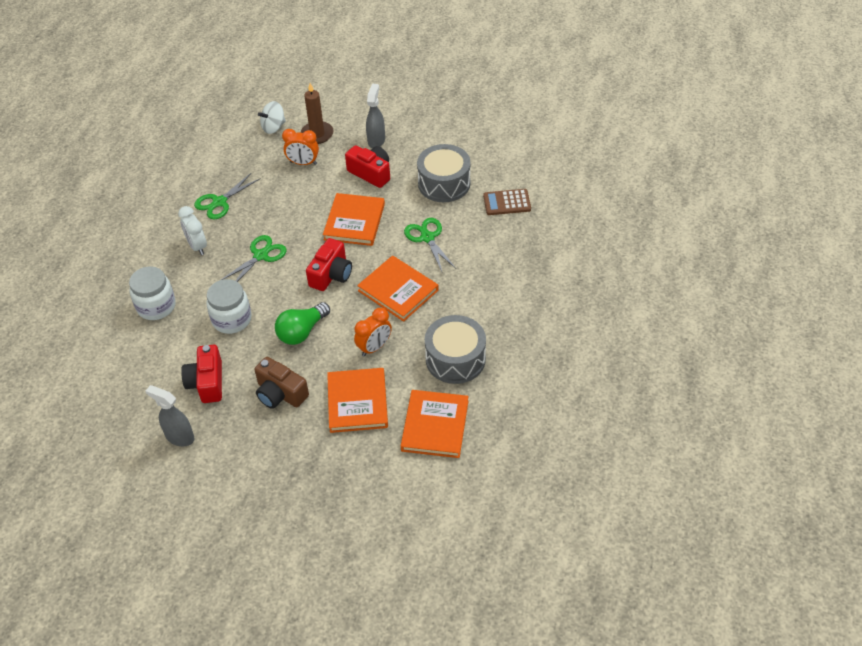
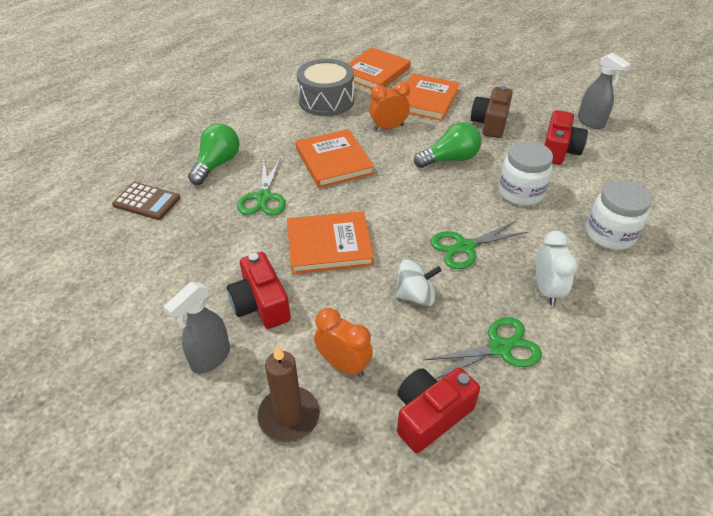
camera: 155 degrees left, 5 degrees down
(273, 127) = (353, 473): white spinning top -> white spinning top (415, 296)
(280, 393) = (490, 123): brown camera -> brown camera turned 135 degrees counterclockwise
(331, 274) = (392, 198): red camera -> red camera (430, 415)
(354, 222) = (329, 245): orange book -> orange book turned 45 degrees clockwise
(444, 183) = (187, 251): grey drum -> none
(488, 250) = (217, 164): none -> green light bulb

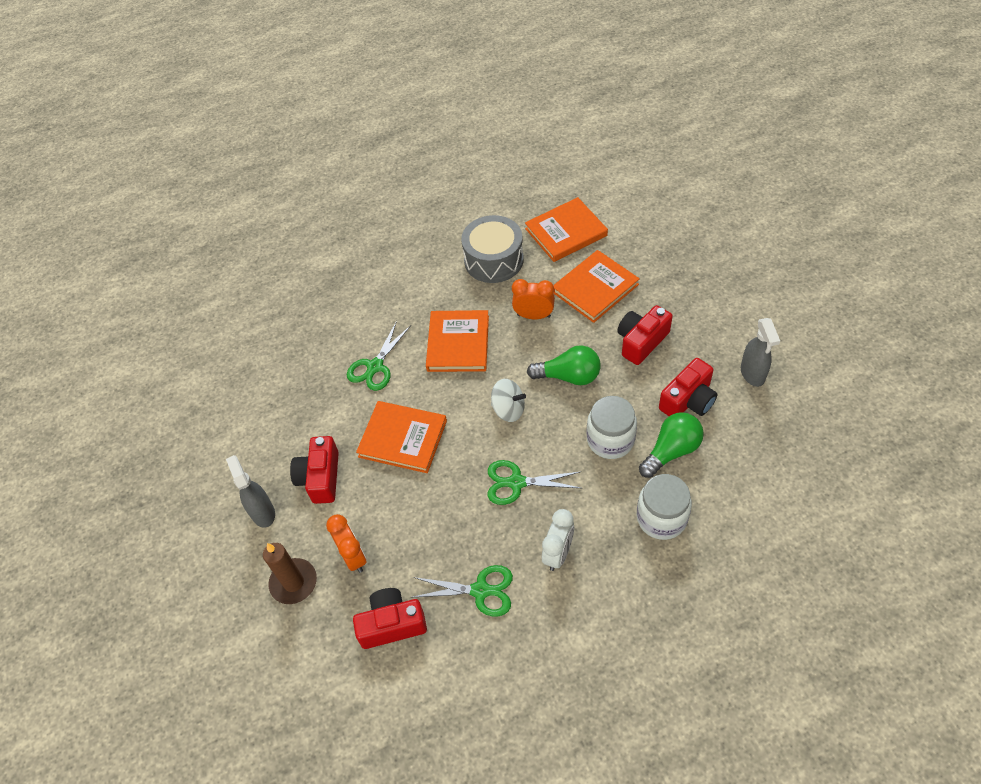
camera: 30 degrees right, 10 degrees up
(147, 201) = (279, 339): brown calculator -> none
(210, 358) = (262, 512): grey spray bottle -> grey spray bottle turned 90 degrees clockwise
(217, 164) = (354, 314): green light bulb -> green light bulb (671, 451)
(415, 296) = (444, 516): white spinning top -> white spinning top (508, 409)
(490, 123) = (641, 341): brown camera -> red camera

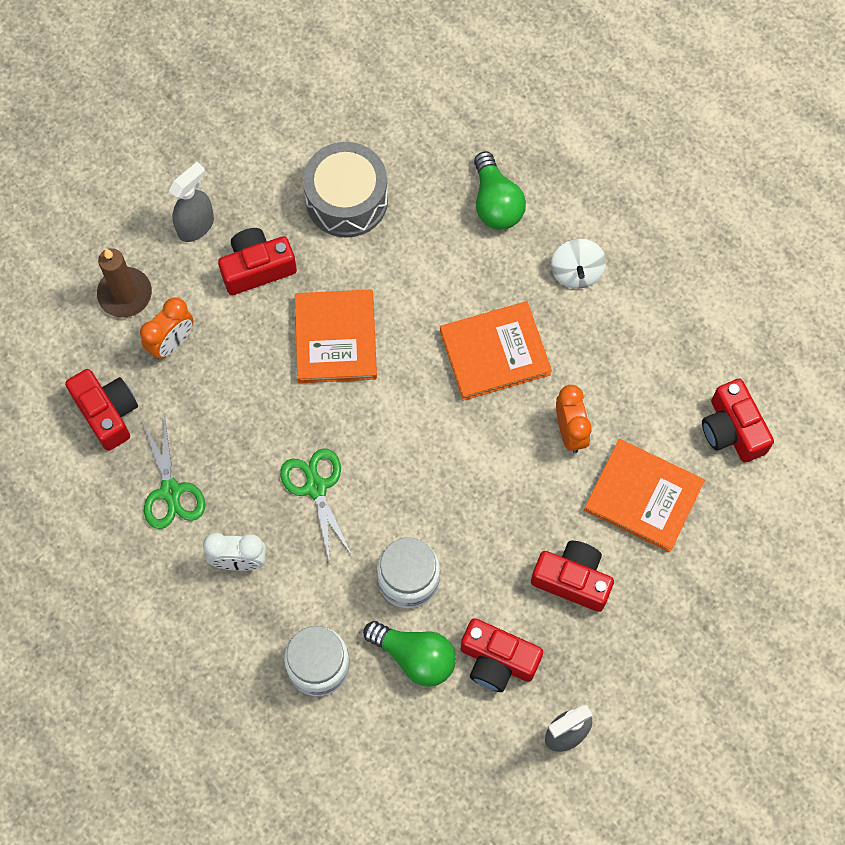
camera: 65 degrees right, 15 degrees up
(375, 367) = (427, 267): green scissors -> none
(494, 260) = (648, 350): grey drum -> grey drum (347, 200)
(508, 409) = (415, 446): white spinning top -> white spinning top (576, 272)
(566, 232) = (732, 429): orange book -> red camera
(569, 376) = (487, 503): green light bulb -> green light bulb (495, 203)

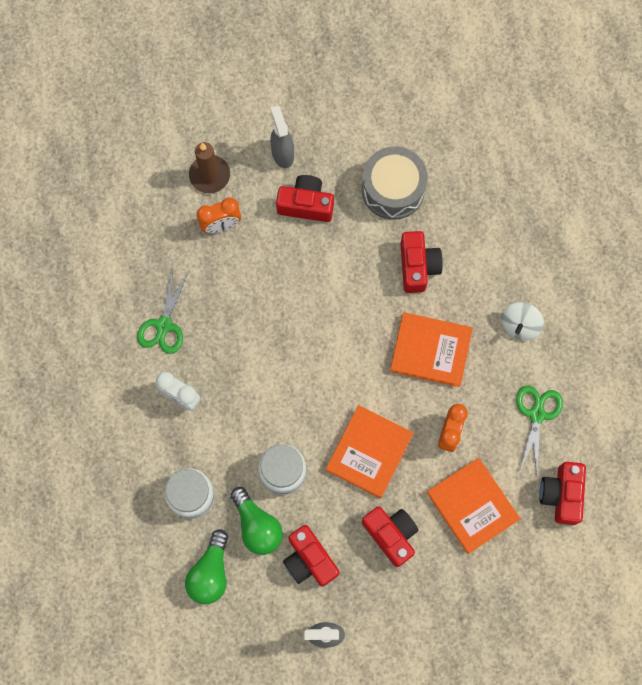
camera: 30 degrees right, 5 degrees up
(107, 413) = (153, 250): red camera -> red camera (417, 266)
(196, 226) = (282, 153): grey spray bottle -> grey spray bottle turned 90 degrees counterclockwise
(316, 487) = (258, 375): green scissors -> green scissors (537, 414)
(336, 338) = (330, 281): orange book -> orange book (369, 452)
(495, 203) = (493, 246): green light bulb -> green light bulb (210, 573)

